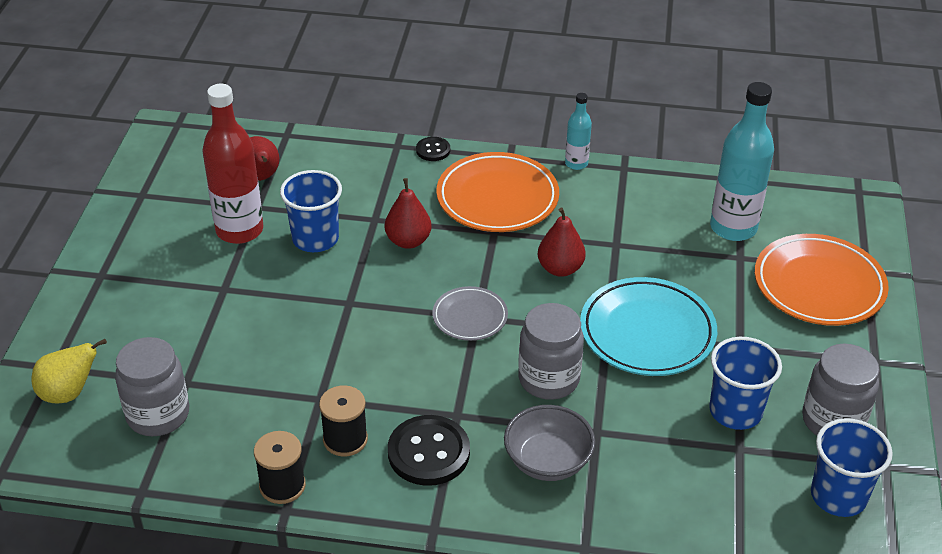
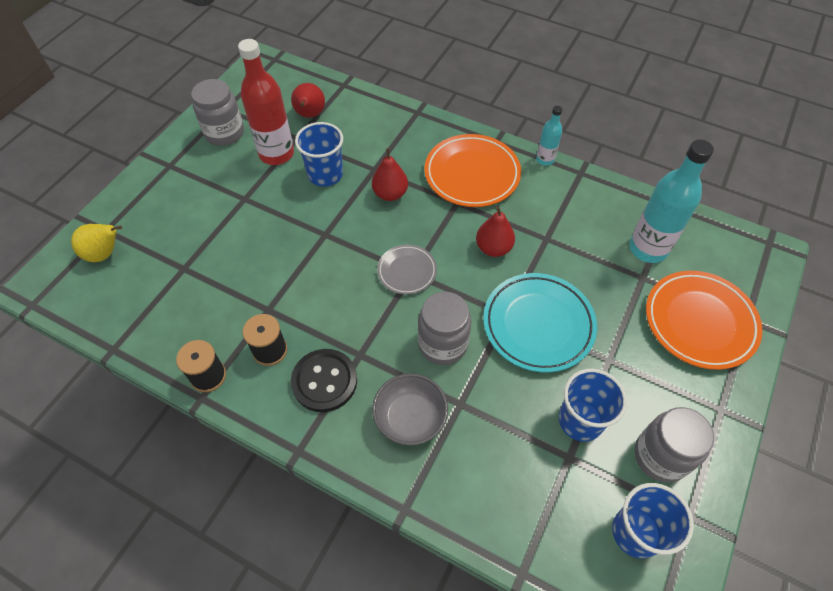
camera: 20 degrees right, 15 degrees up
(158, 415) = (153, 289): grey jar -> grey jar (224, 133)
(433, 150) = (442, 122): black button -> none

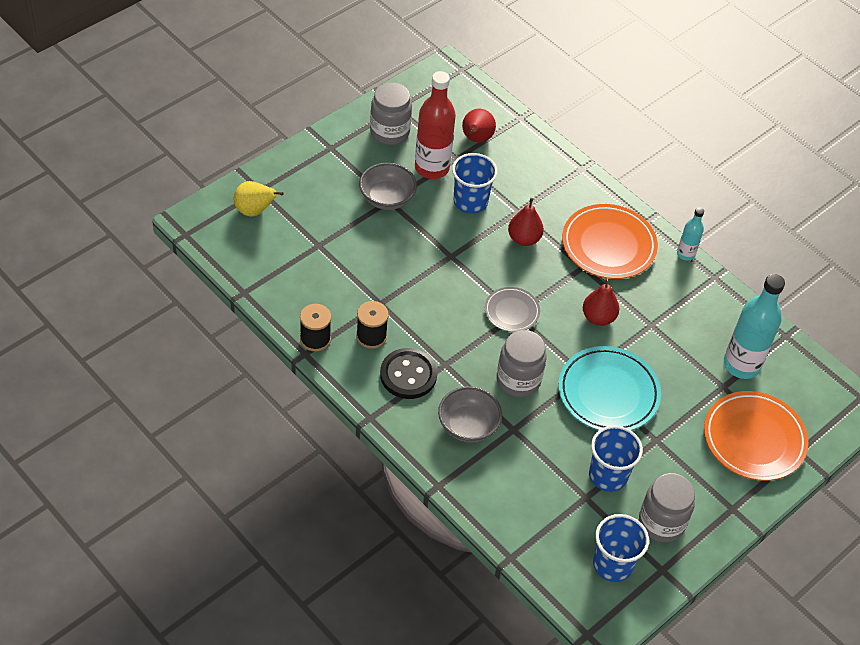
camera: 15 degrees right, 5 degrees down
(241, 197) = (387, 198): none -> grey bowl

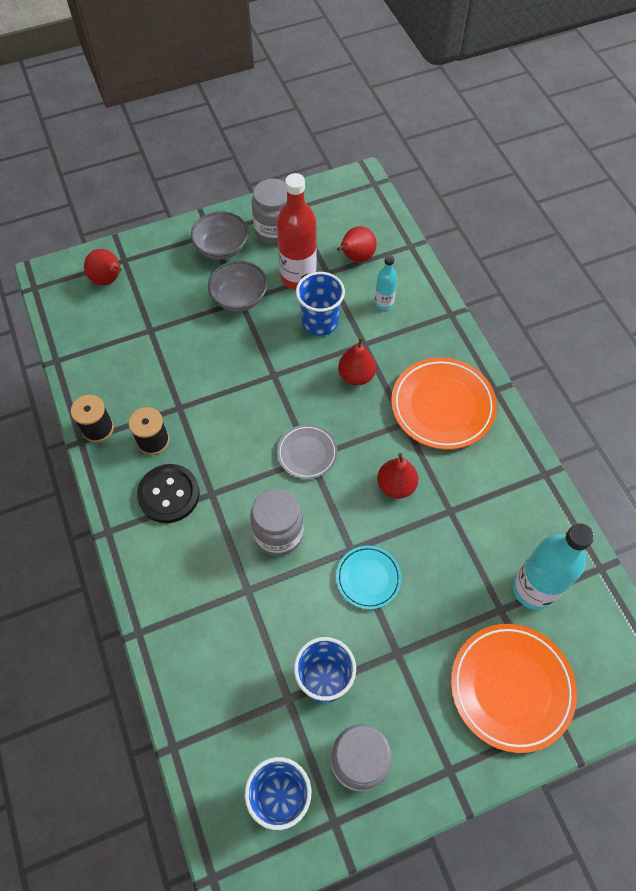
camera: 25 degrees right, 10 degrees up
(254, 211) = (108, 280): yellow pear -> red pear
(468, 426) = (202, 571): grey bowl -> grey bowl (222, 248)
(608, 393) = (368, 578): turquoise plate -> turquoise plate, size x0.56
(685, 254) = (523, 438): turquoise bottle -> turquoise bottle (384, 303)

